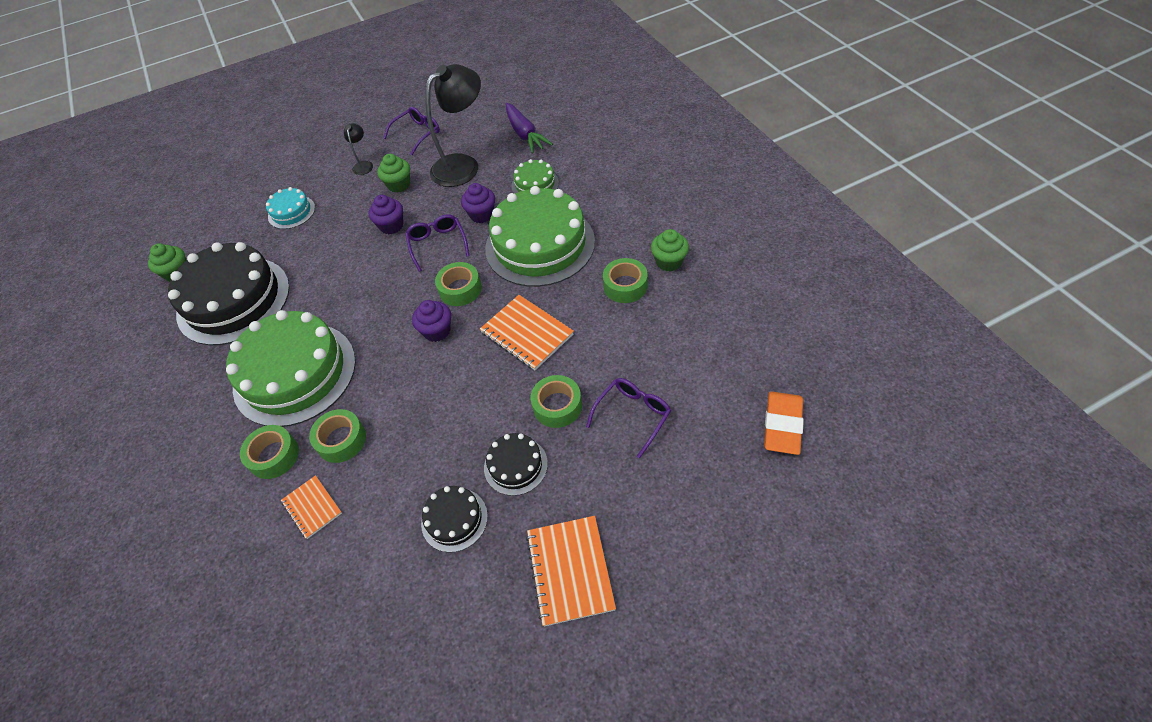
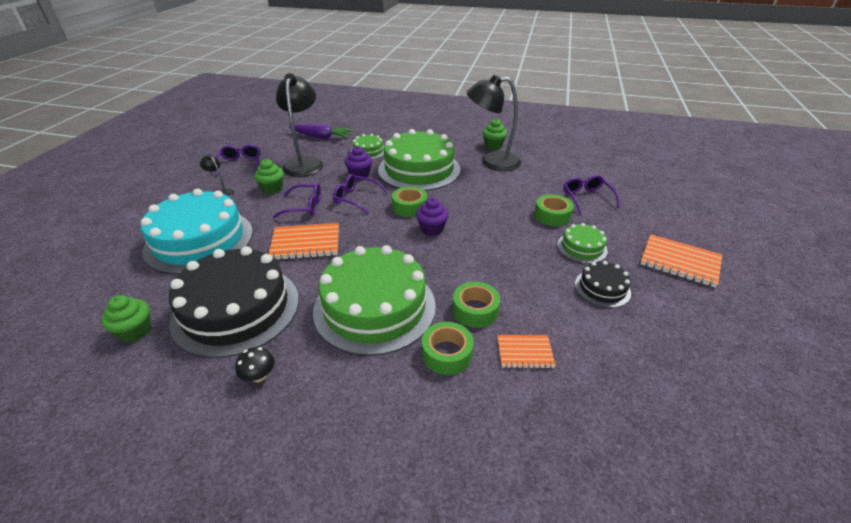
camera: 55 degrees left, 15 degrees down
(181, 367) = (259, 376): none -> black mushroom
(291, 212) = (199, 240): turquoise cake -> turquoise cake, size x2.15
(391, 226) = (305, 207): purple cupcake -> purple glasses
(515, 465) = (582, 247): black cake -> green cake
(526, 334) = (482, 202): orange notebook -> orange notebook (305, 243)
(625, 286) = (491, 162): green tape -> black lamp
(782, 425) = (637, 167): orange eraser -> none

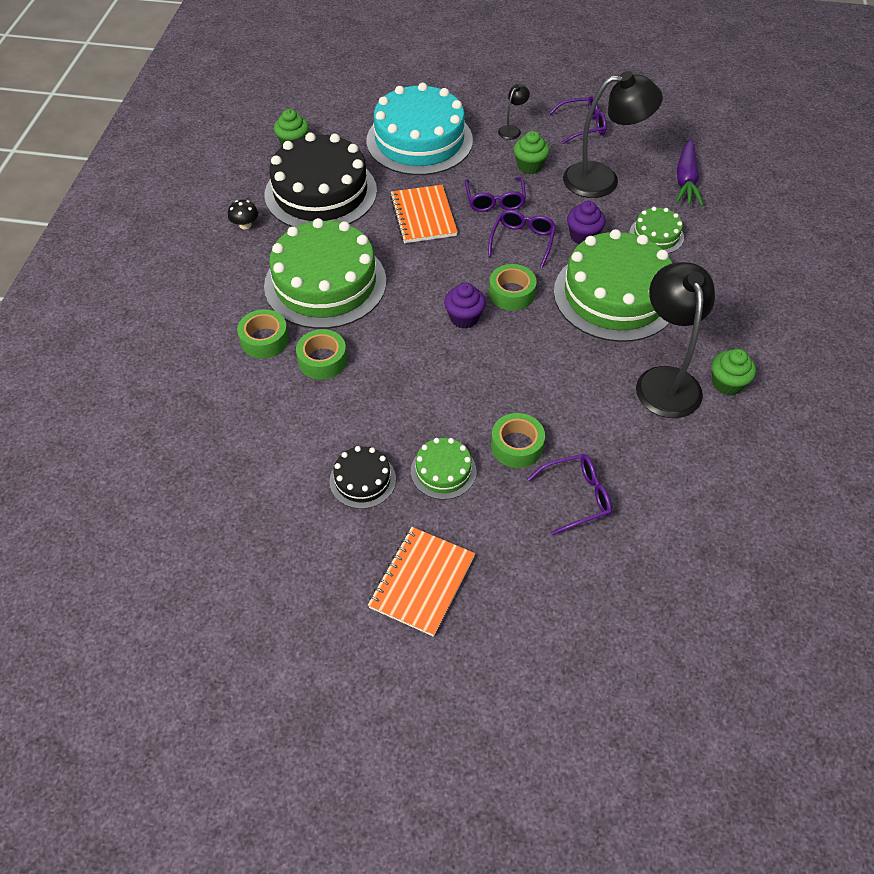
camera: 85 degrees right, 15 degrees up
(525, 352) = (264, 398): orange notebook -> none

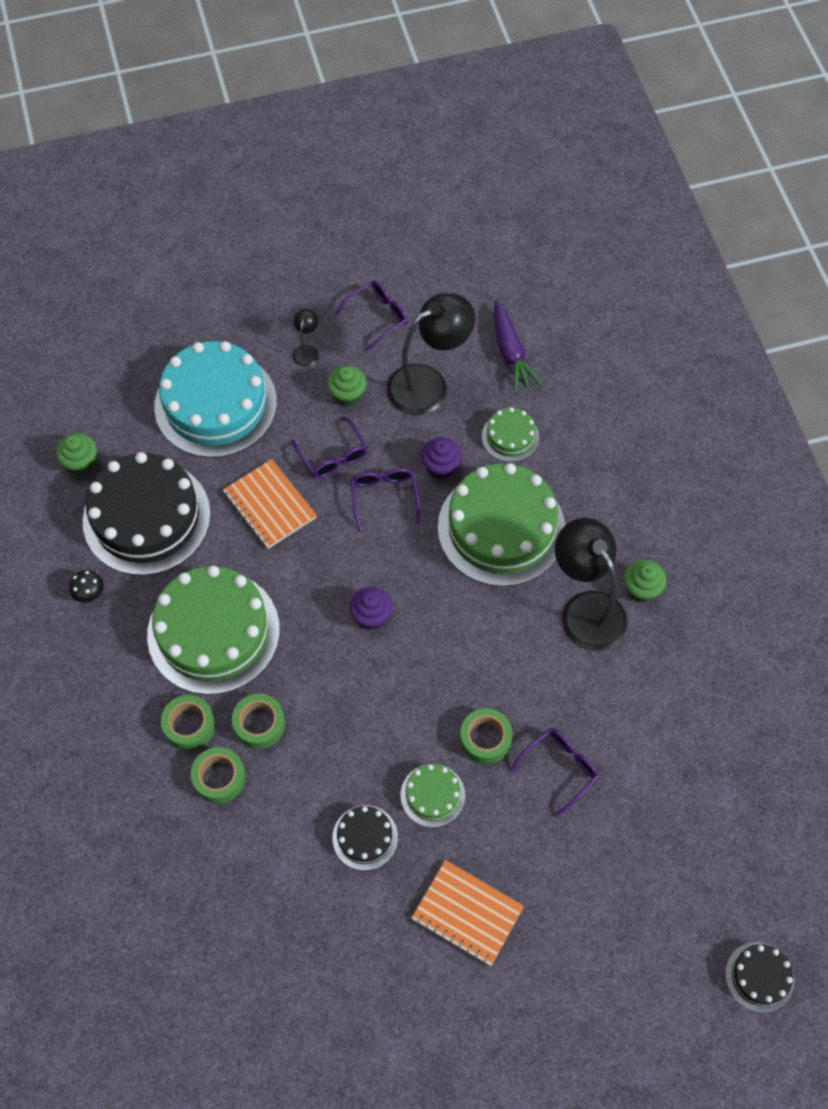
camera: 25 degrees left, 10 degrees up
(422, 582) = (467, 914): orange notebook -> orange notebook turned 60 degrees counterclockwise
(511, 293) = (403, 567): green tape -> green tape (219, 778)
(702, 775) = (759, 976): none -> black cake

